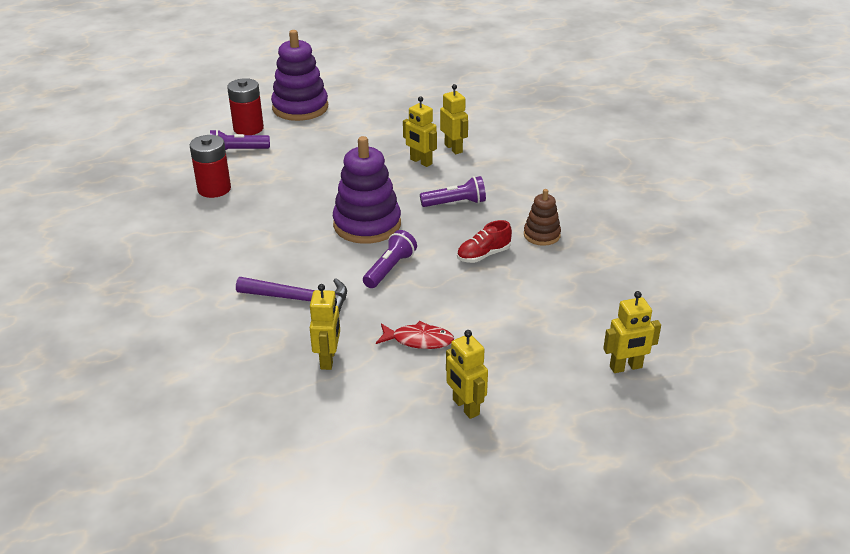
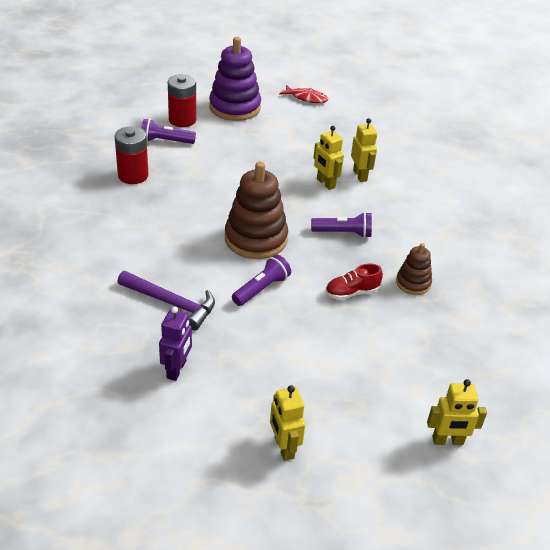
camera: 10 degrees right, 5 degrees up
(328, 359) = (177, 369): yellow robot -> purple robot
(367, 225) = (256, 239): purple stacking toy -> brown stacking toy
(418, 340) = (263, 368): red fish -> red fish (306, 98)

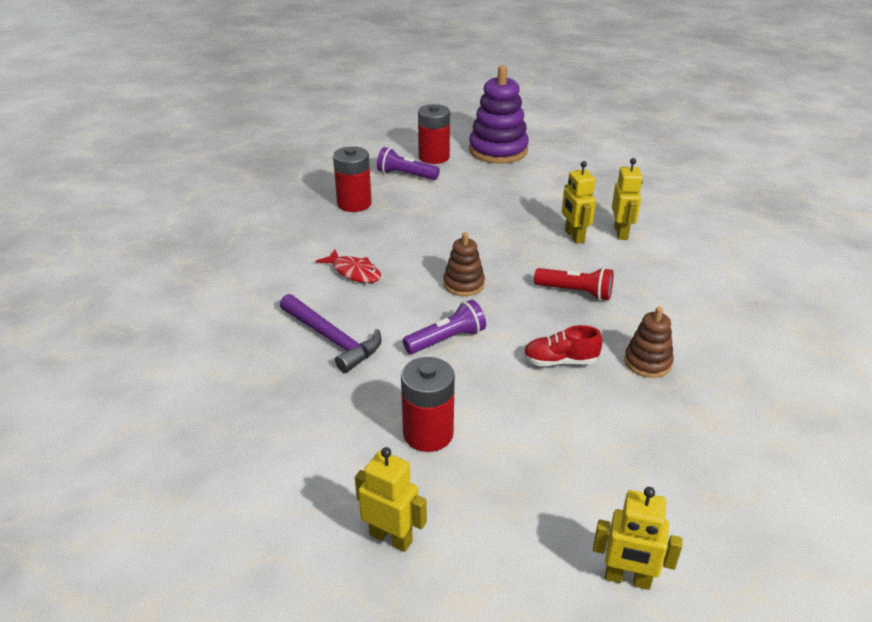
camera: 20 degrees right, 5 degrees down
(177, 369) = (302, 414): purple robot -> none
(256, 239) = (463, 284): brown stacking toy -> brown stacking toy, size x0.53
(278, 367) = (428, 433): none -> red battery
(284, 447) = (391, 538): yellow robot -> yellow robot turned 120 degrees clockwise
(306, 98) = (585, 149): red fish -> red fish (354, 272)
(343, 233) = (575, 292): purple flashlight -> red flashlight

